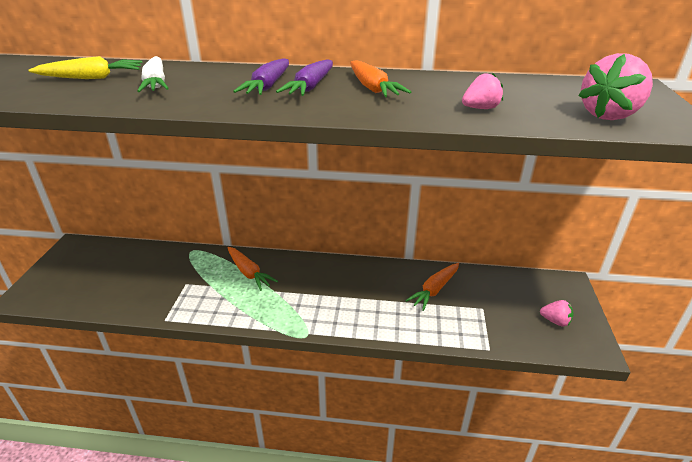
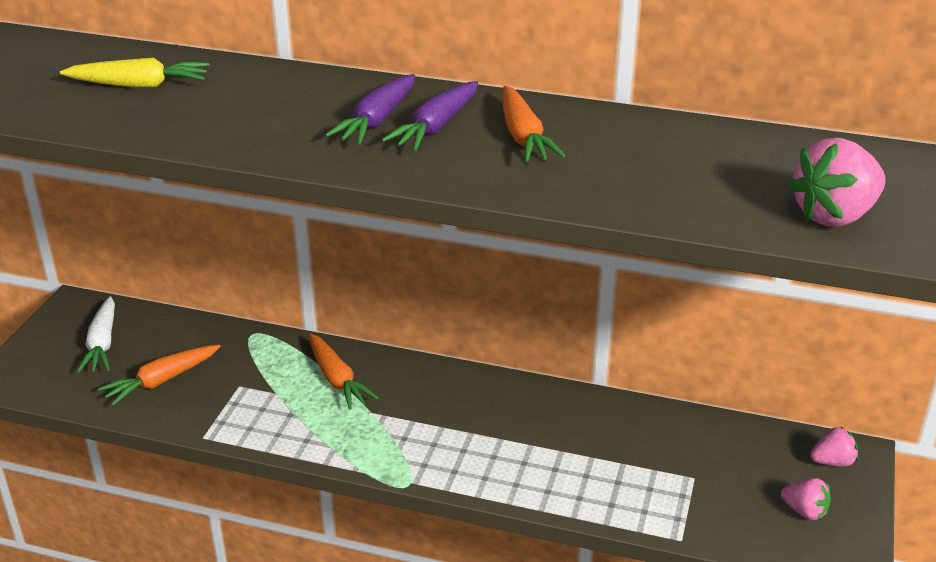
camera: 10 degrees right, 0 degrees up
(156, 83) = (225, 104): white carrot -> white carrot (102, 344)
(434, 290) = (625, 440): orange carrot -> orange carrot (162, 381)
(480, 108) = (658, 188): pink strawberry -> pink strawberry (832, 462)

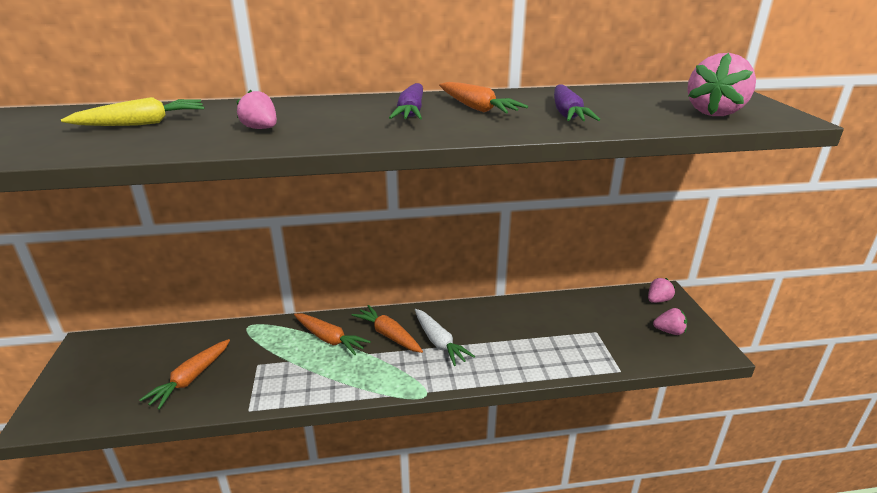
camera: 25 degrees left, 5 degrees down
(102, 344) = (124, 366): white carrot -> white carrot (439, 342)
(249, 120) = (261, 129): none -> pink strawberry
(377, 120) = (364, 115): purple carrot -> purple carrot (567, 114)
(411, 396) = (388, 335): none -> orange carrot

